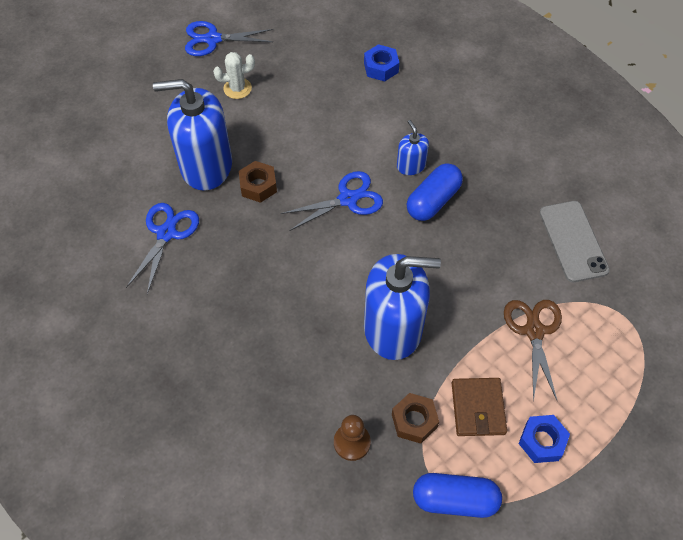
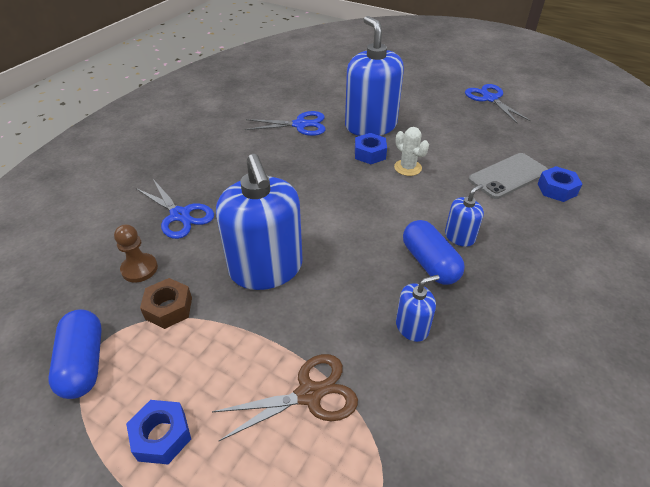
camera: 70 degrees right, 15 degrees down
(237, 88) = (454, 121): white cactus -> white cactus (407, 168)
(258, 186) = (370, 154): brown nut -> blue nut
(348, 199) = (391, 205): blue scissors -> blue scissors (180, 215)
(433, 200) = (429, 263): blue capsule -> blue capsule turned 45 degrees clockwise
(478, 408) = (193, 359): brown wallet -> none
(494, 241) = (412, 327): none -> blue soap dispenser
(573, 241) = (461, 412): grey phone -> grey phone (508, 176)

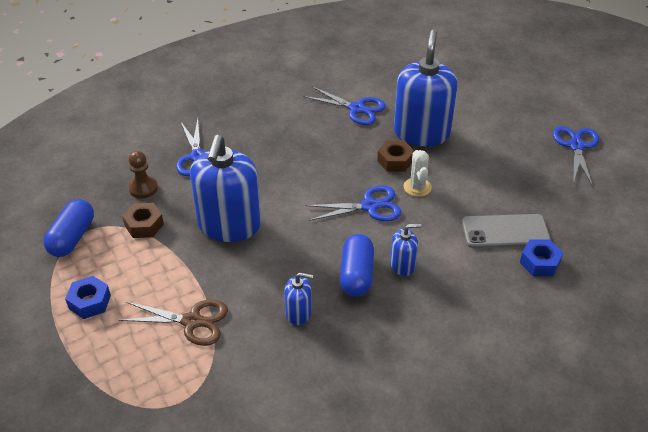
camera: 30 degrees right, 0 degrees up
(370, 154) = (395, 161): blue nut -> brown nut
(384, 198) = (370, 206): none -> blue scissors

